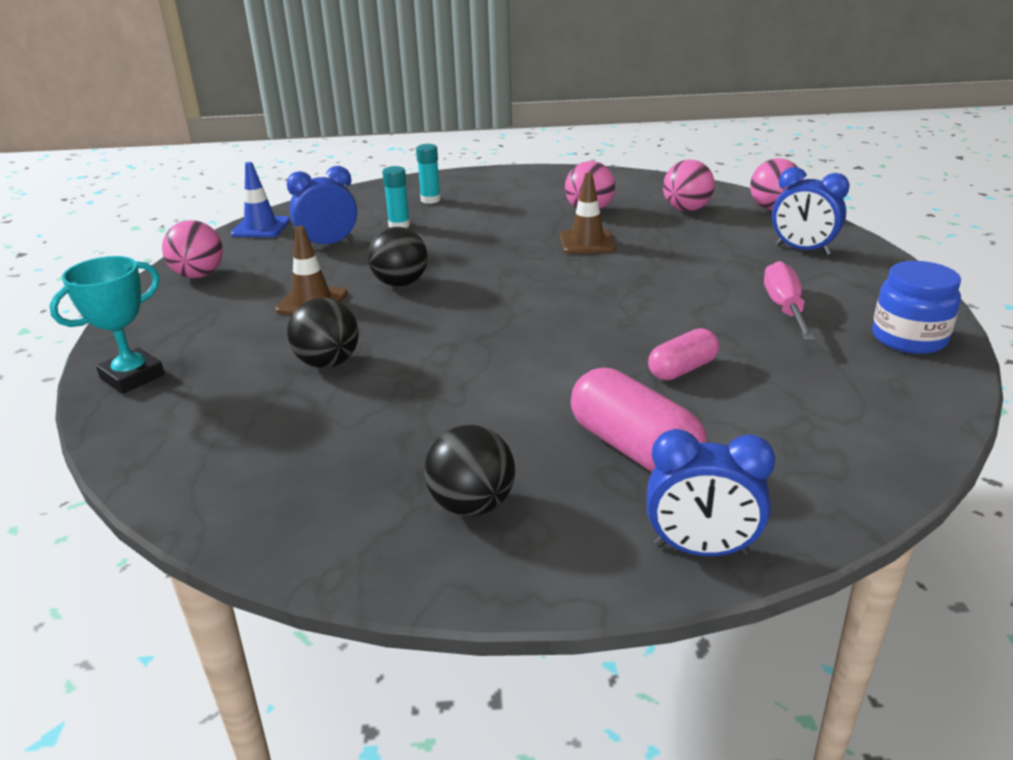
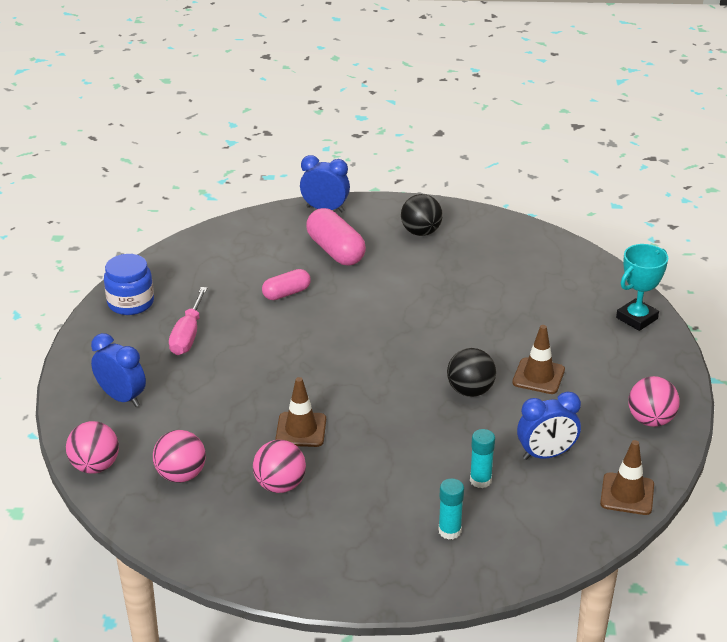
camera: 175 degrees left, 5 degrees up
(261, 227) = (627, 494): blue traffic cone -> brown traffic cone
(328, 363) = (510, 318): black ball -> none

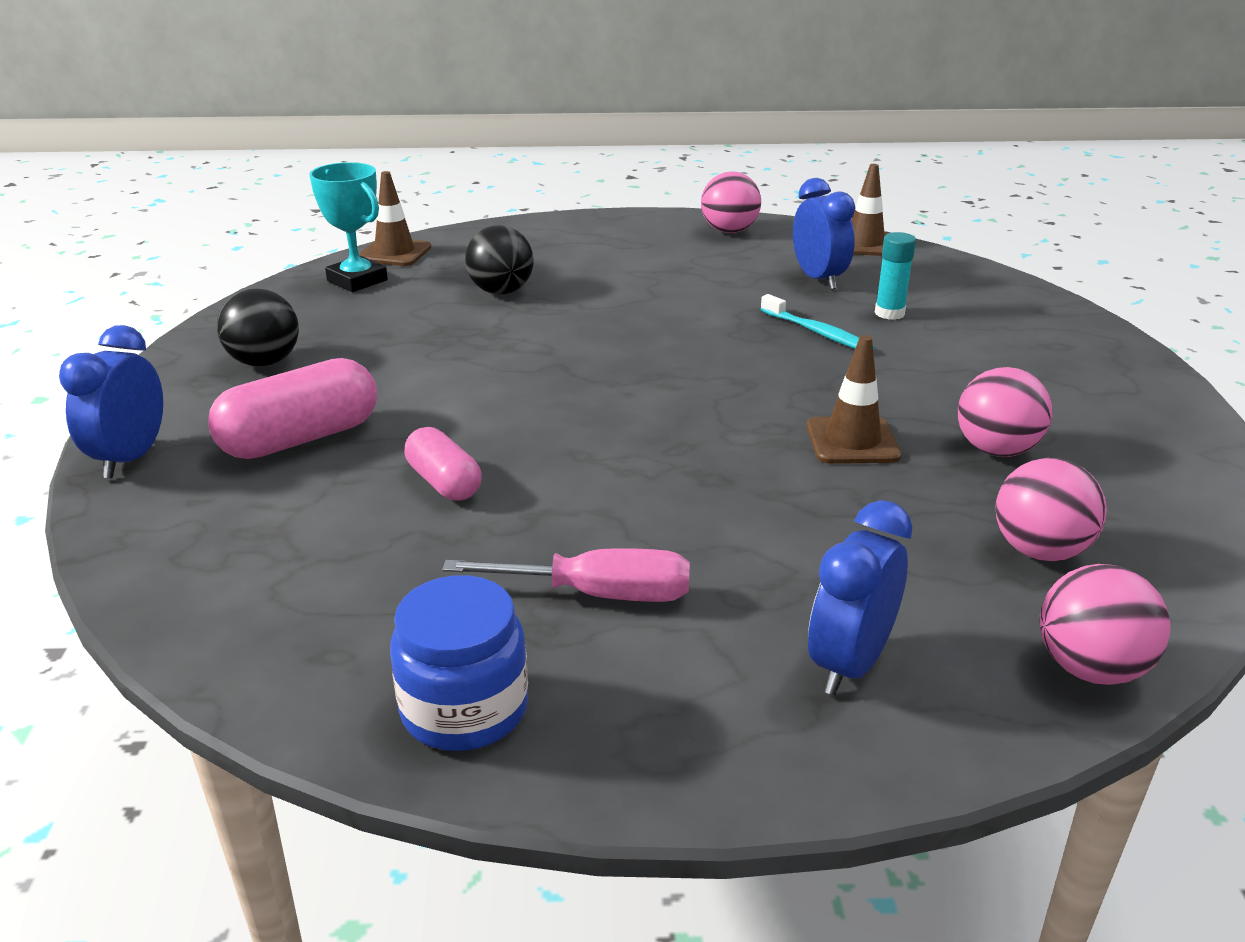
camera: 95 degrees left, 5 degrees down
(449, 439) = (817, 332): none -> turquoise toothbrush
(449, 531) = (997, 329): turquoise glue stick -> none
(470, 391) = (705, 321): black ball -> black ball (501, 291)
(538, 376) = (661, 282): brown traffic cone -> brown traffic cone (394, 253)
(636, 318) = (527, 231): turquoise trophy -> turquoise trophy (357, 280)

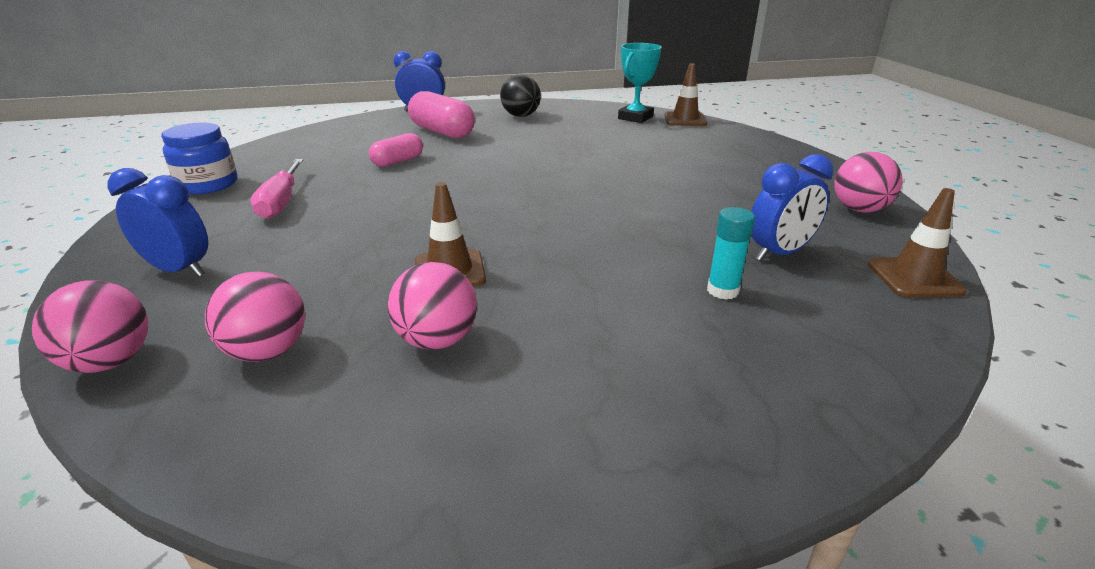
camera: 80 degrees right, 0 degrees up
(501, 291) = (647, 148): black ball -> none
(817, 332) = (650, 254): turquoise toothbrush -> none

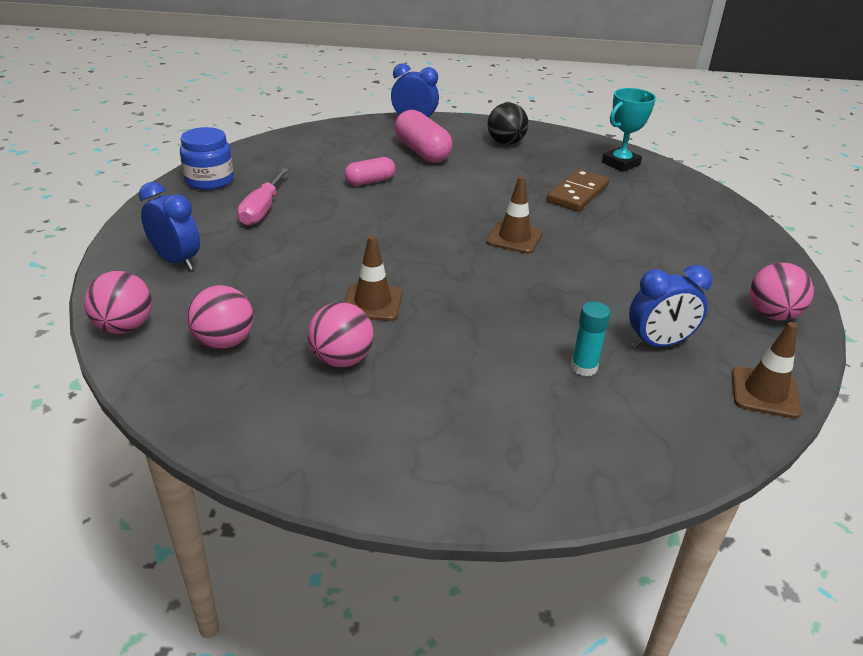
camera: 15 degrees right, 5 degrees up
(612, 143) = (578, 193): none -> brown domino
(685, 119) = (671, 174): brown traffic cone -> brown traffic cone (514, 238)

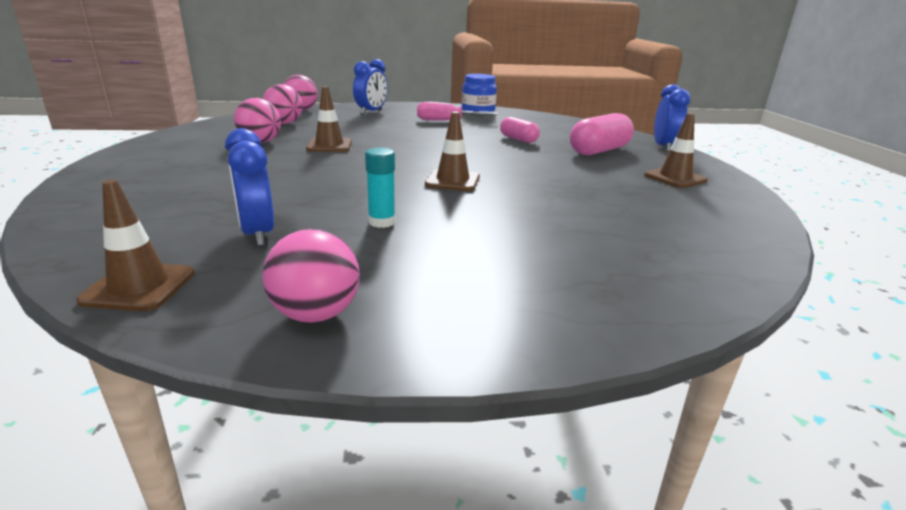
camera: 80 degrees right, 10 degrees down
(505, 143) = (675, 178): black ball -> brown traffic cone
(578, 193) = (584, 208): brown domino -> none
(584, 367) = (227, 202): turquoise glue stick -> turquoise glue stick (382, 222)
(620, 163) = (715, 234): turquoise trophy -> none

